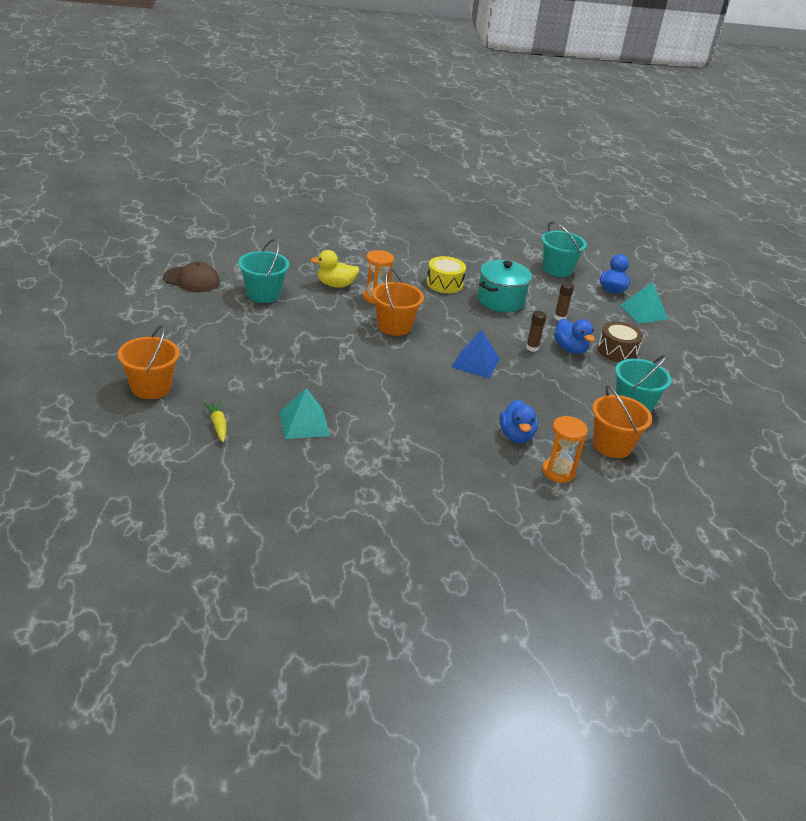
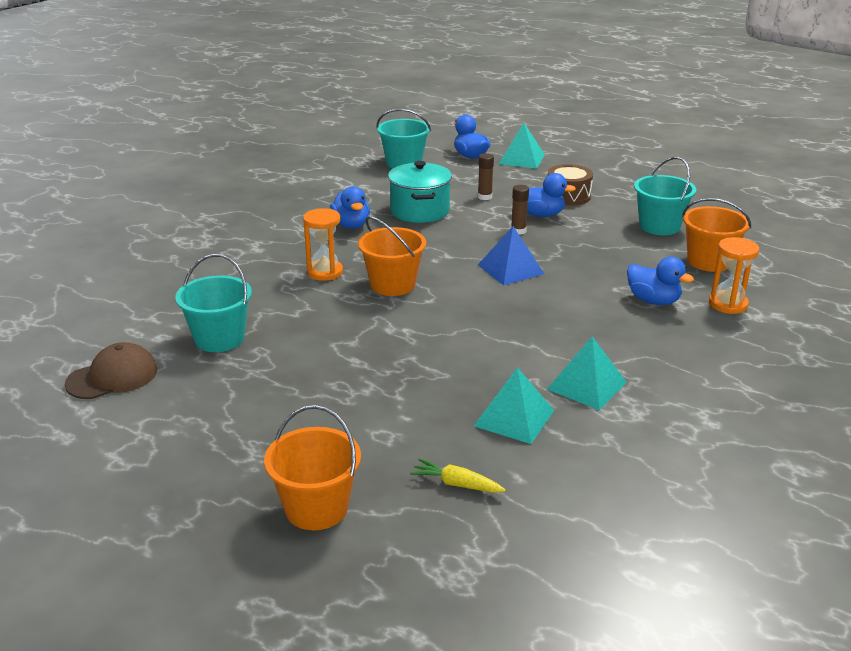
camera: 45 degrees left, 5 degrees down
(335, 285) = (266, 285): yellow duck -> none
(372, 440) = (587, 385): none -> turquoise pyramid
(444, 283) = (351, 225): yellow drum -> blue duck

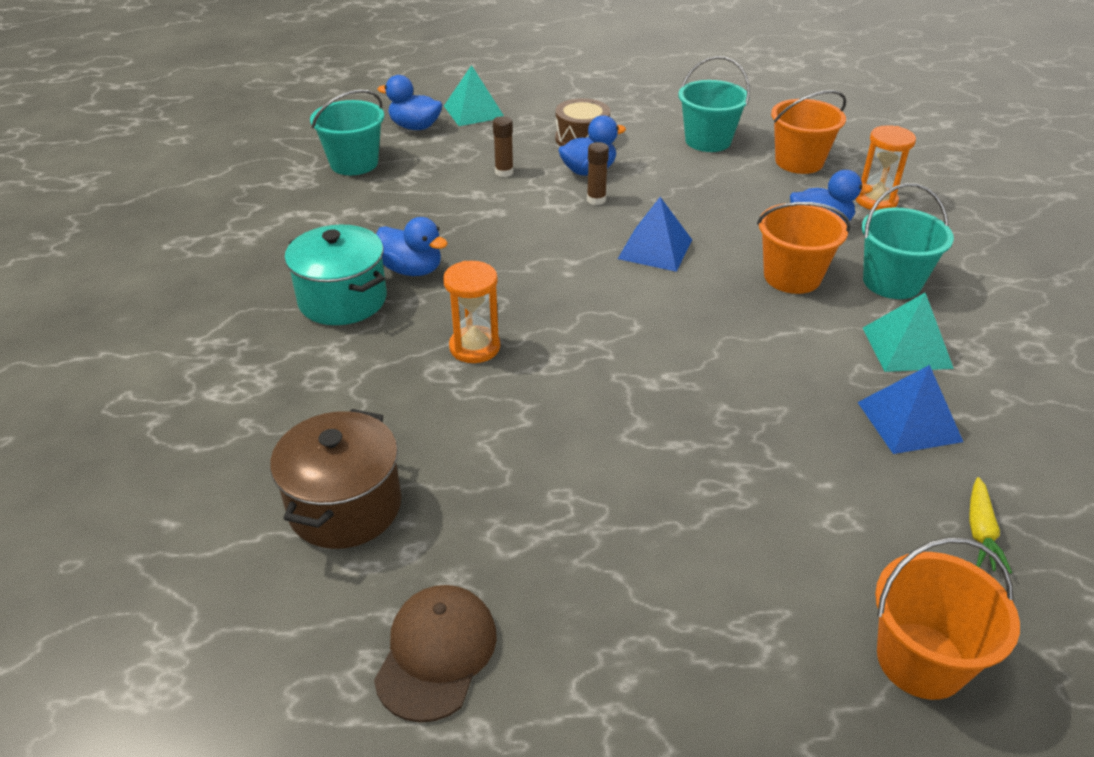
camera: 40 degrees left, 10 degrees up
(162, 307) = (345, 506): none -> brown pot
(219, 339) = (488, 508): turquoise bucket -> turquoise bucket (892, 282)
(393, 285) = (571, 326): orange bucket -> orange bucket (792, 277)
(420, 211) = (462, 218): turquoise pot -> turquoise pot (342, 300)
(457, 484) = (980, 532): yellow carrot -> yellow carrot turned 60 degrees counterclockwise
(514, 418) = (909, 421): turquoise pyramid -> blue pyramid

